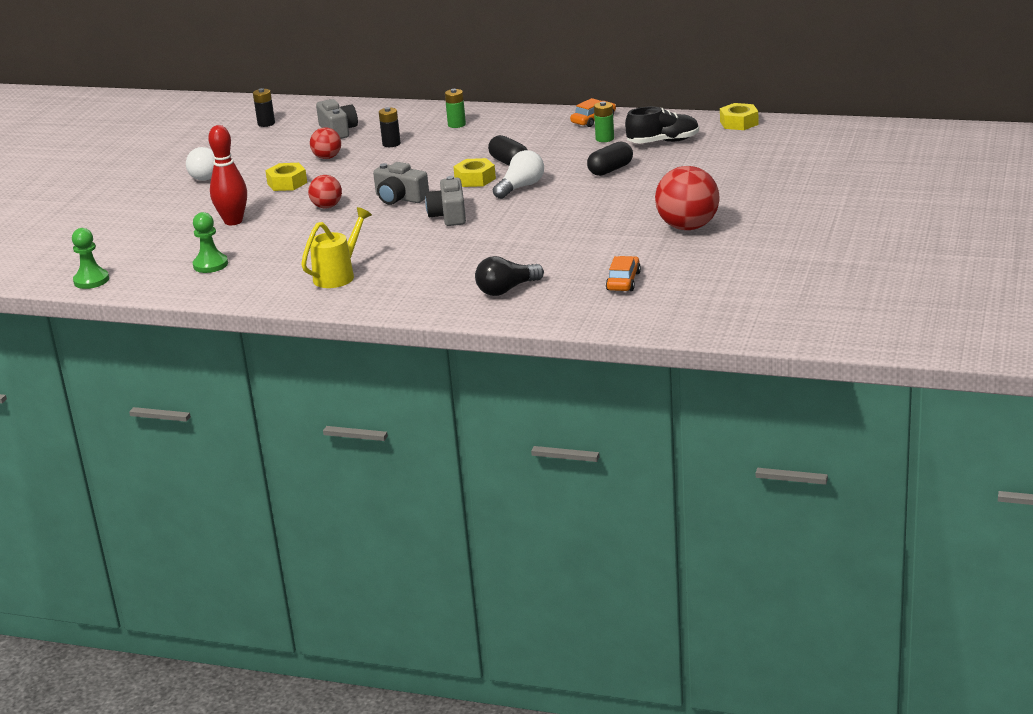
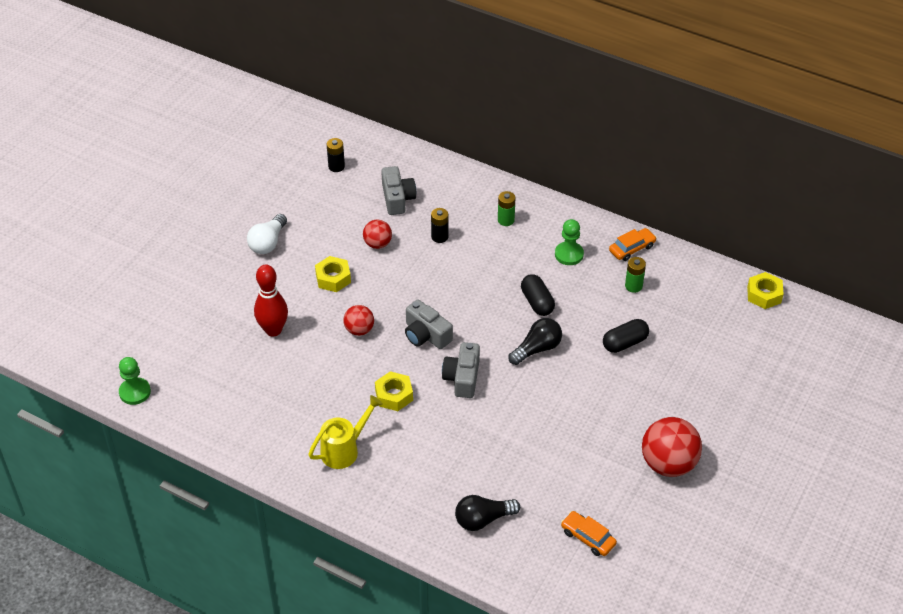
camera: 10 degrees right, 20 degrees up
(210, 265) = (239, 397): green pawn -> green pawn (569, 254)
(475, 179) = (499, 322): yellow nut -> yellow nut (394, 395)
(521, 187) = (537, 349): white light bulb -> black light bulb
(623, 281) = (588, 537): orange car -> orange car turned 75 degrees counterclockwise
(663, 142) = (685, 308): black shoe -> none

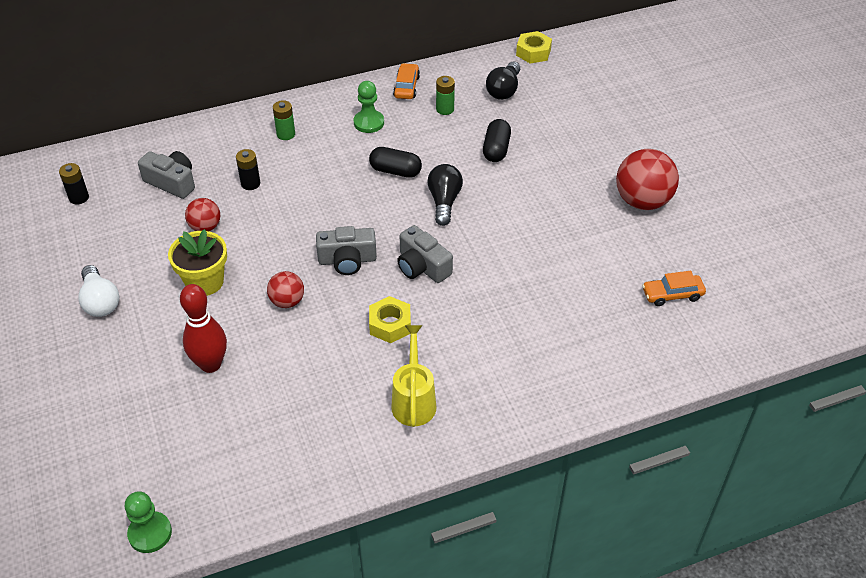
camera: 50 degrees left, 0 degrees up
(333, 278) = (204, 282): yellow nut -> yellow flower pot
(483, 519) = (590, 350): black light bulb -> black light bulb (504, 90)

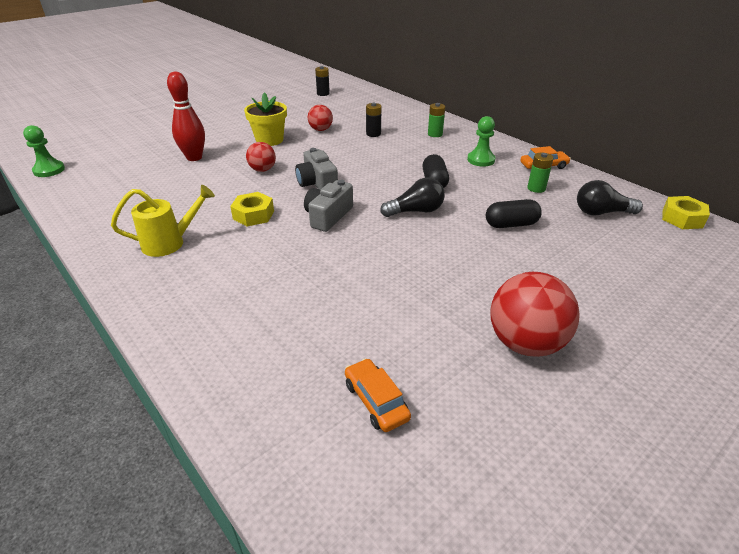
camera: 70 degrees right, 10 degrees down
(100, 301) = (240, 117): white light bulb -> none
(172, 182) = (355, 112): grey camera -> none

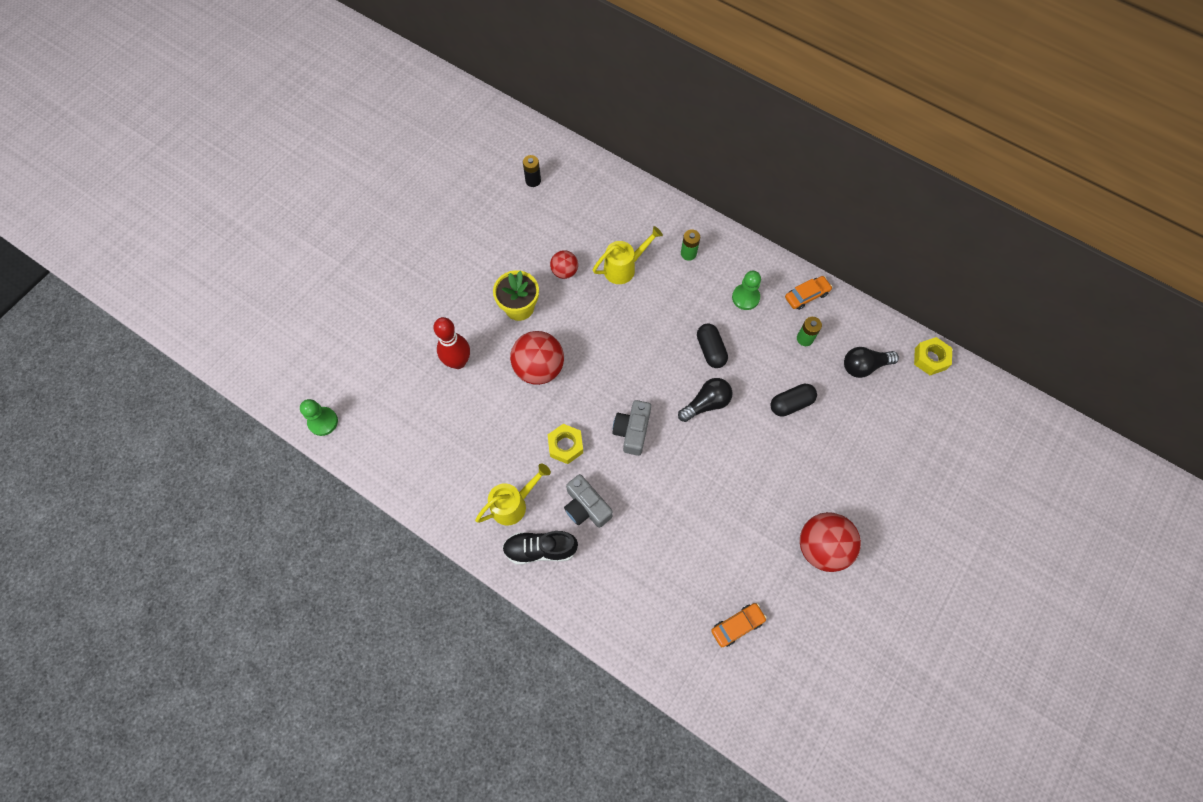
camera: 15 degrees left, 30 degrees up
(170, 280) = (540, 549): none -> black shoe
(262, 170) = (539, 368): red ball -> red ball, size x1.79
(317, 183) = (601, 379): grey camera -> grey camera (586, 507)
(373, 134) = (624, 268): black battery -> yellow watering can
(376, 401) = (737, 625): orange car -> orange car turned 105 degrees clockwise

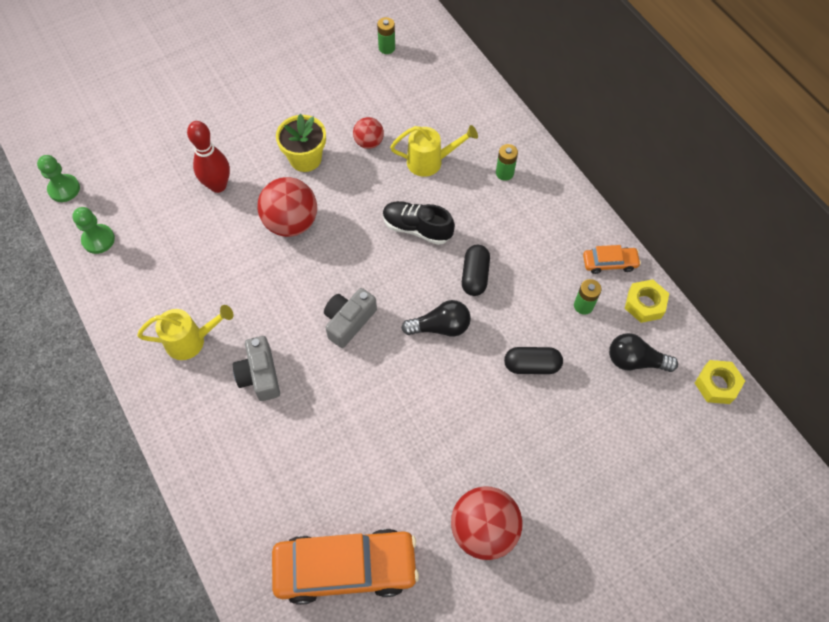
camera: 25 degrees right, 5 degrees down
(533, 180) = (386, 48): black battery -> green battery
(540, 549) = (191, 396): black shoe -> black shoe (417, 228)
(565, 446) = (274, 307): yellow nut -> yellow nut (644, 304)
(737, 625) = (346, 568): orange car -> orange car, size x2.17
(745, 297) = (541, 239): green pawn -> green pawn (98, 240)

